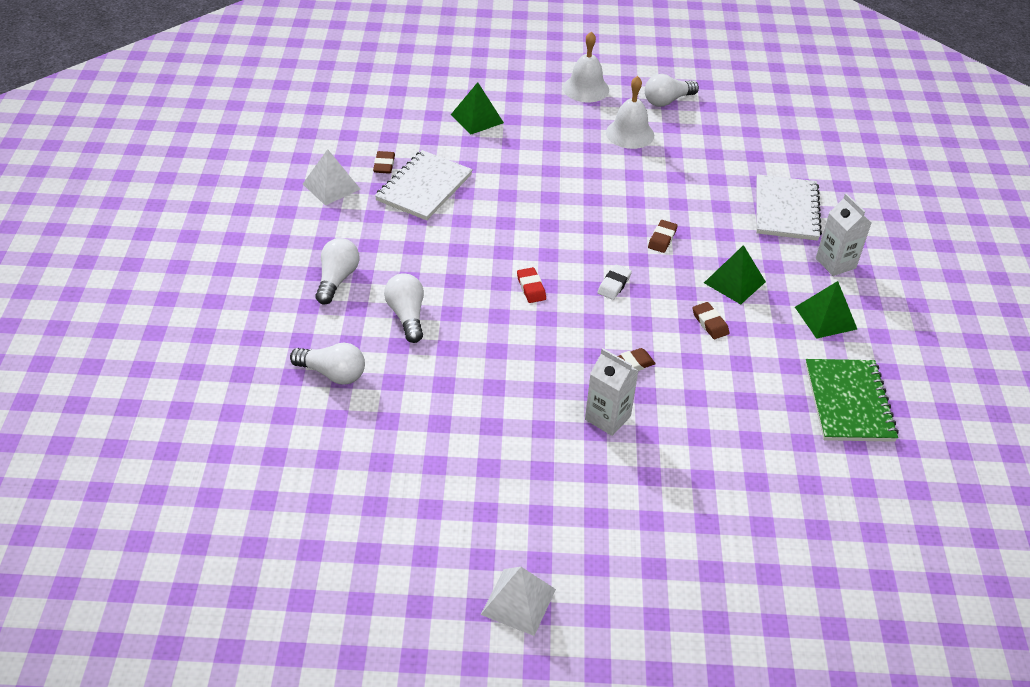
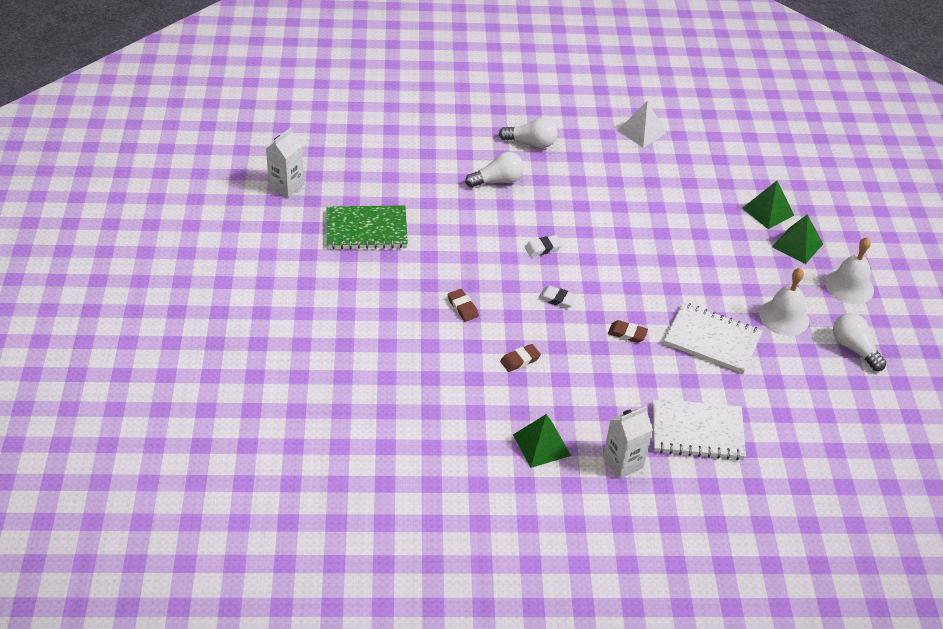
camera: 85 degrees right, 0 degrees up
(333, 373) = (432, 148): white light bulb -> none
(384, 165) = (679, 158): brown eraser -> none
(424, 187) = (656, 183): white notebook -> white notebook (712, 340)
(518, 601) = (235, 243): white pyramid -> none
(531, 288) = (543, 248): red eraser -> white eraser
(607, 418) = (402, 291): white carton -> white carton (286, 186)
(734, 282) = (578, 381): green pyramid -> green pyramid (797, 245)
(848, 402) = (434, 448): green notebook -> green notebook (366, 229)

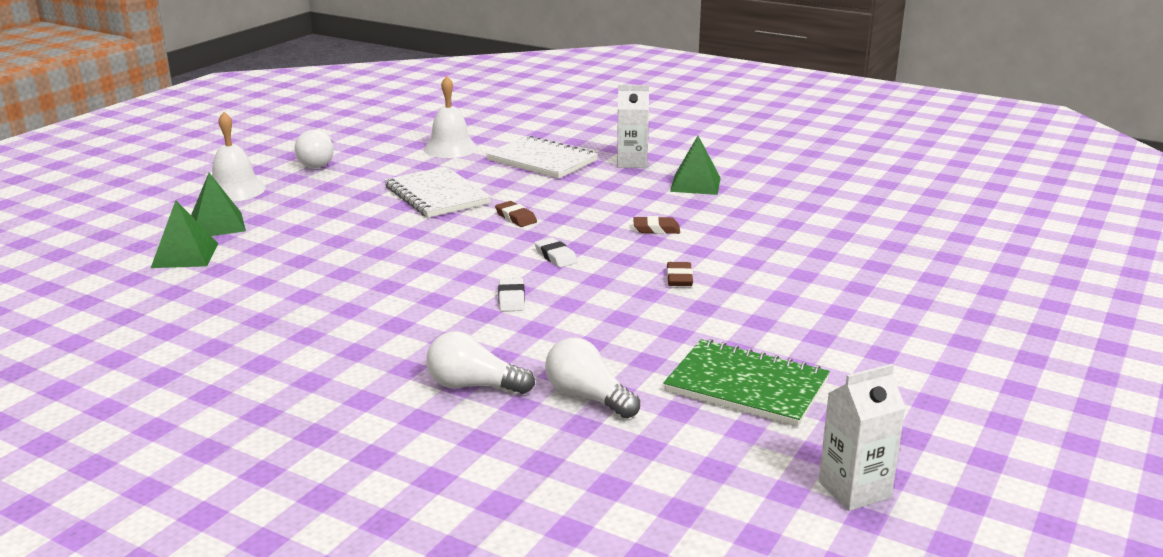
camera: 145 degrees left, 20 degrees down
(531, 143) = (348, 420): white light bulb -> white light bulb (588, 397)
(543, 248) = (511, 299): white eraser -> white eraser turned 75 degrees clockwise
(641, 131) = (157, 380): white pyramid -> none
(784, 317) = (340, 190): white bell -> white bell (450, 148)

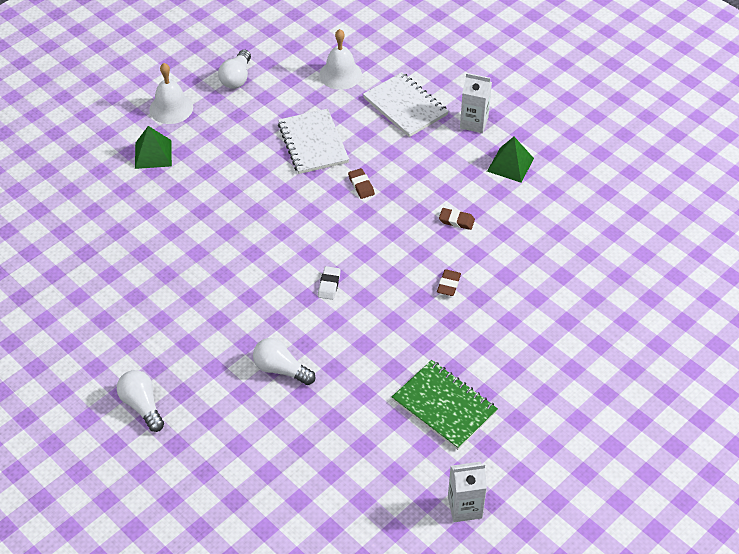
camera: 15 degrees right, 25 degrees up
(185, 255) = (128, 189): green pyramid -> none
(555, 256) = (373, 241): white eraser -> none
(588, 397) = (345, 395): white light bulb -> white light bulb (142, 405)

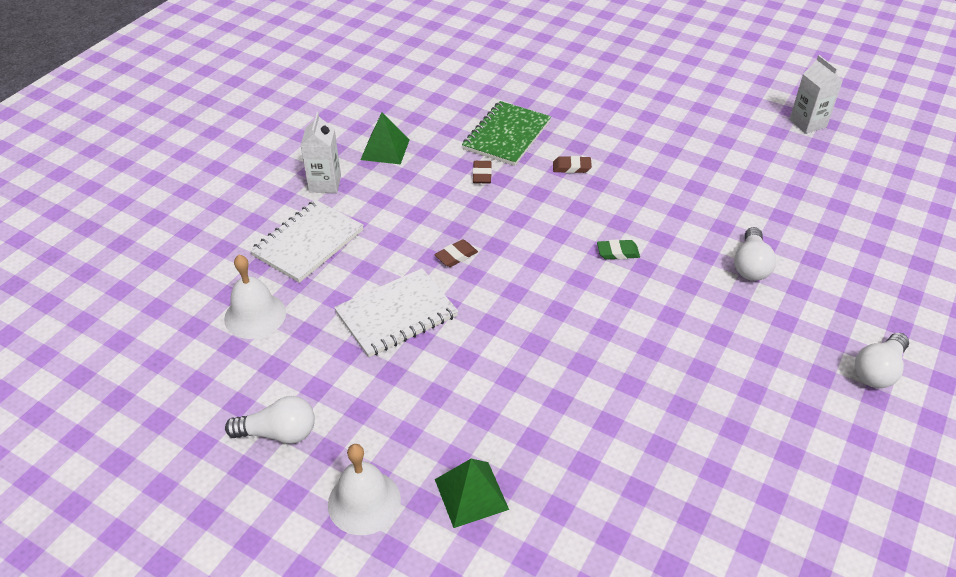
camera: 105 degrees left, 5 degrees down
(329, 285) = (617, 252): white eraser -> green eraser
(444, 406) = (716, 149): green notebook -> green notebook (507, 135)

